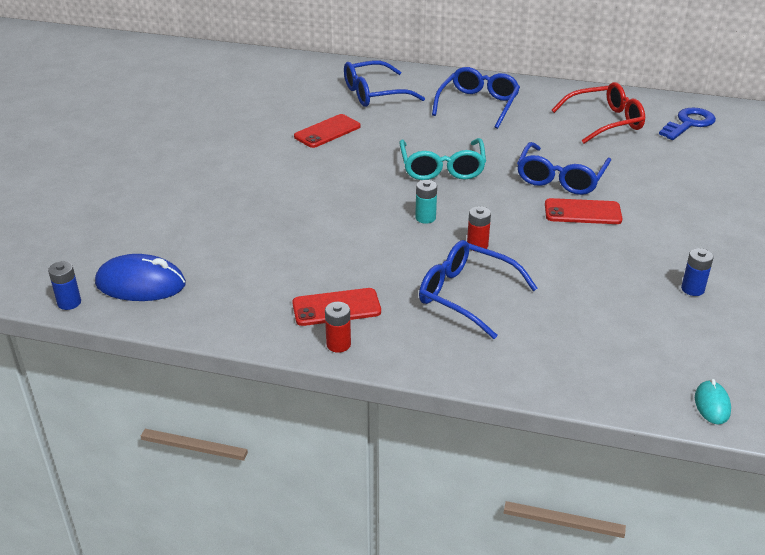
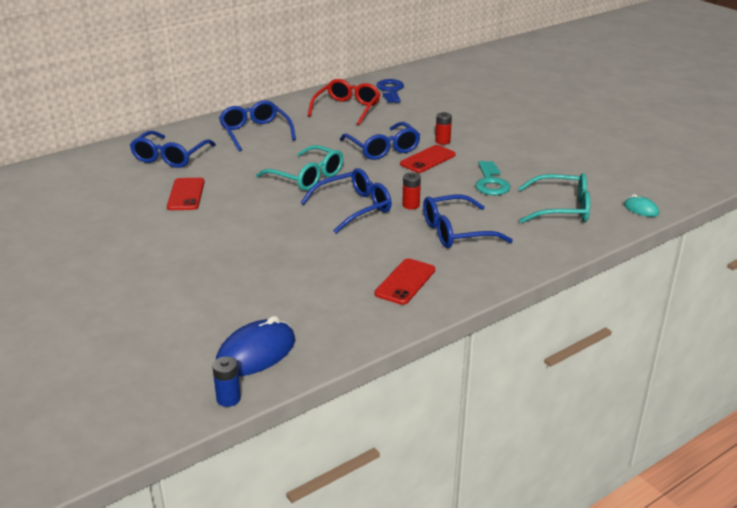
camera: 50 degrees left, 5 degrees down
(338, 344) = (446, 298): red battery -> red battery (442, 141)
(425, 218) = (354, 208): turquoise battery -> blue glasses
(599, 271) = (491, 182): none -> turquoise key
(618, 343) = (561, 209): none -> turquoise glasses
(692, 289) = (542, 167): blue battery -> none

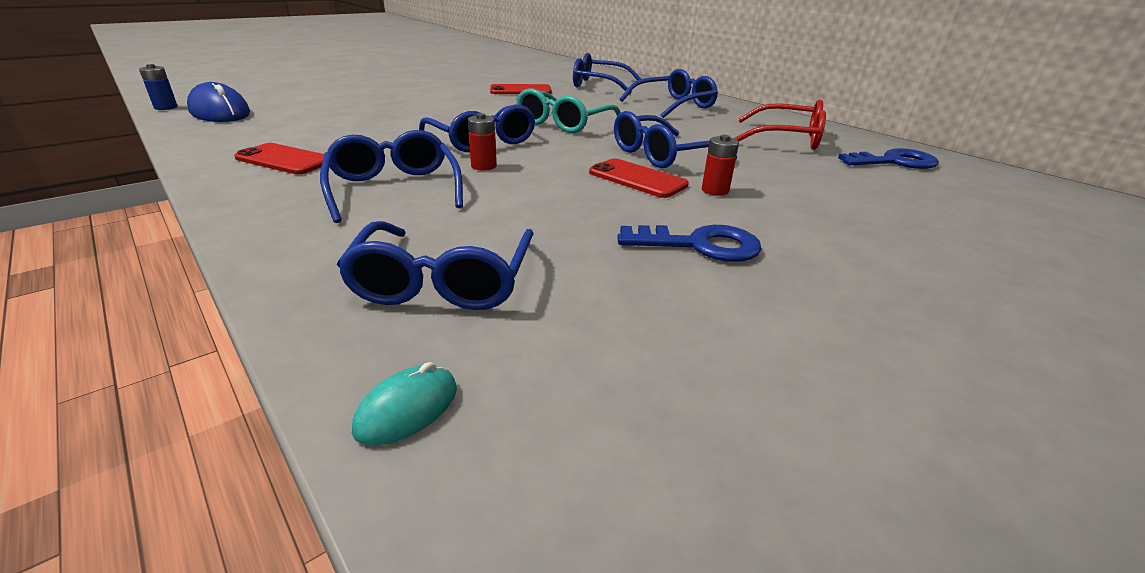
camera: 85 degrees right, 0 degrees up
(491, 182) = (560, 220): turquoise key -> none
(510, 153) = (699, 245): none -> blue key
(561, 209) = (443, 281): turquoise glasses -> blue glasses

